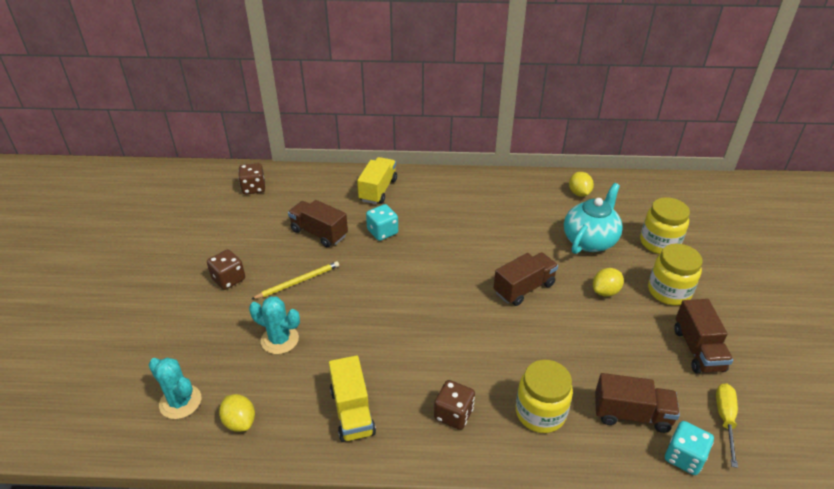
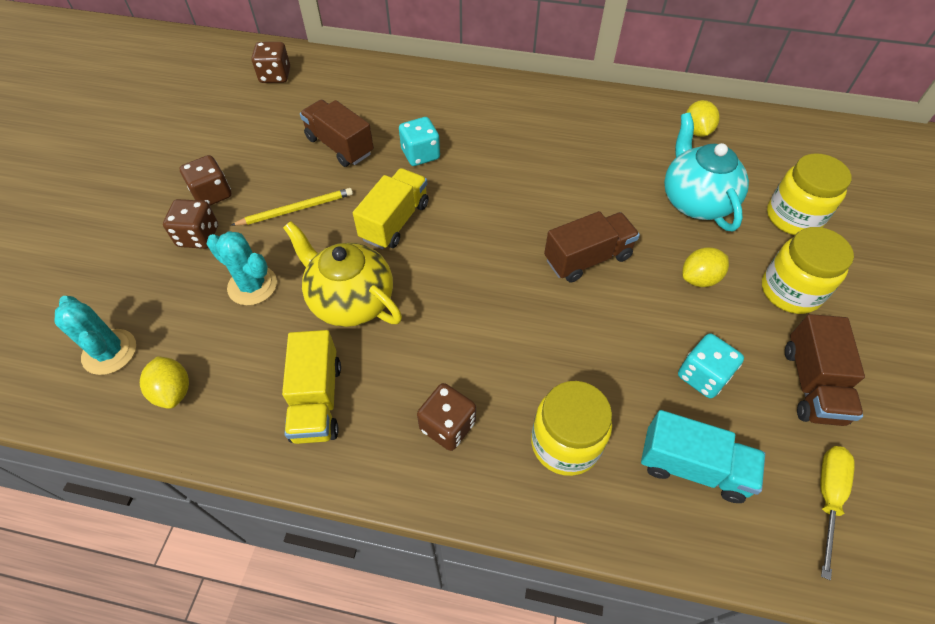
camera: 10 degrees right, 15 degrees up
(226, 310) = (198, 236): none -> brown dice
(358, 340) = (350, 300): none -> yellow teapot
(378, 190) = (429, 96): yellow truck -> yellow truck (395, 221)
(590, 240) = (695, 201): turquoise teapot -> turquoise teapot turned 60 degrees counterclockwise
(631, 414) = (693, 467): brown truck -> turquoise truck
(684, 457) = (753, 545): turquoise dice -> turquoise dice (702, 376)

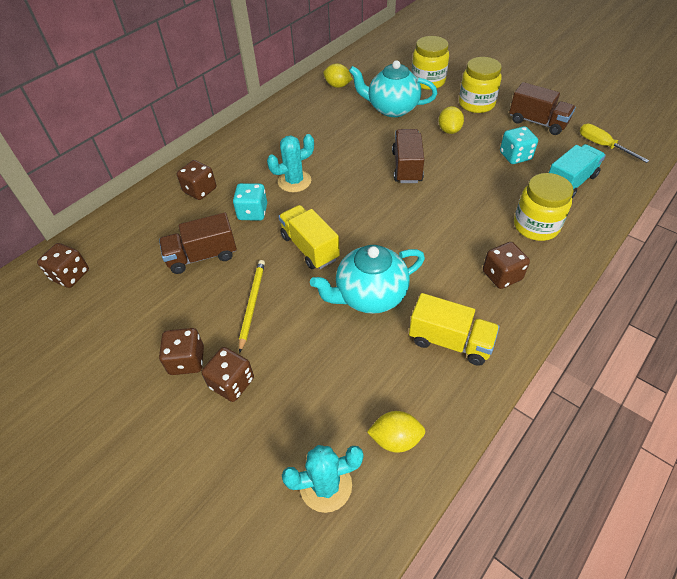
camera: 60 degrees left, 5 degrees down
(252, 285) = (316, 355): turquoise cactus -> turquoise cactus (294, 181)
(350, 300) = (369, 296): yellow teapot -> turquoise teapot
(428, 102) = (200, 190): none -> brown dice

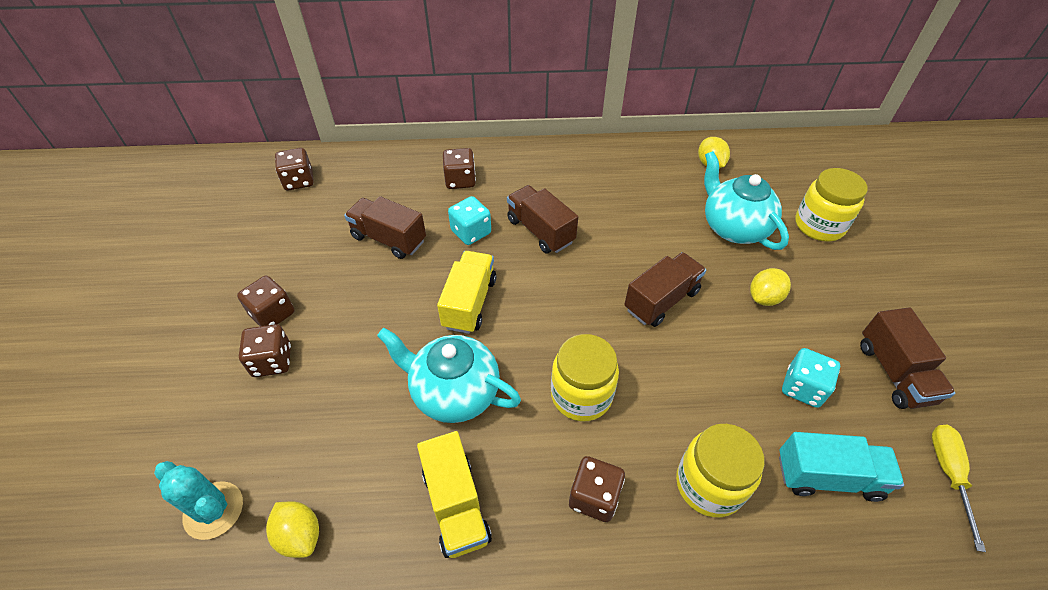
camera: 45 degrees right, 0 degrees up
(252, 304) = (366, 311): yellow pencil -> none
(294, 181) = (540, 231): turquoise cactus -> brown truck
(476, 104) = (843, 292): yellow jar -> yellow jar (581, 395)

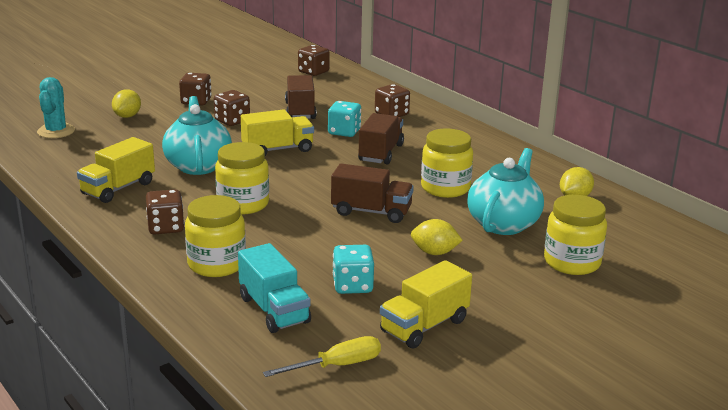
camera: 55 degrees right, 25 degrees down
(272, 361) = (162, 113): brown dice -> brown dice (232, 121)
(300, 535) = (61, 155): yellow lemon -> yellow lemon (127, 116)
(644, 227) = (445, 188): none -> yellow jar
(894, 373) = (424, 326): brown truck -> yellow truck

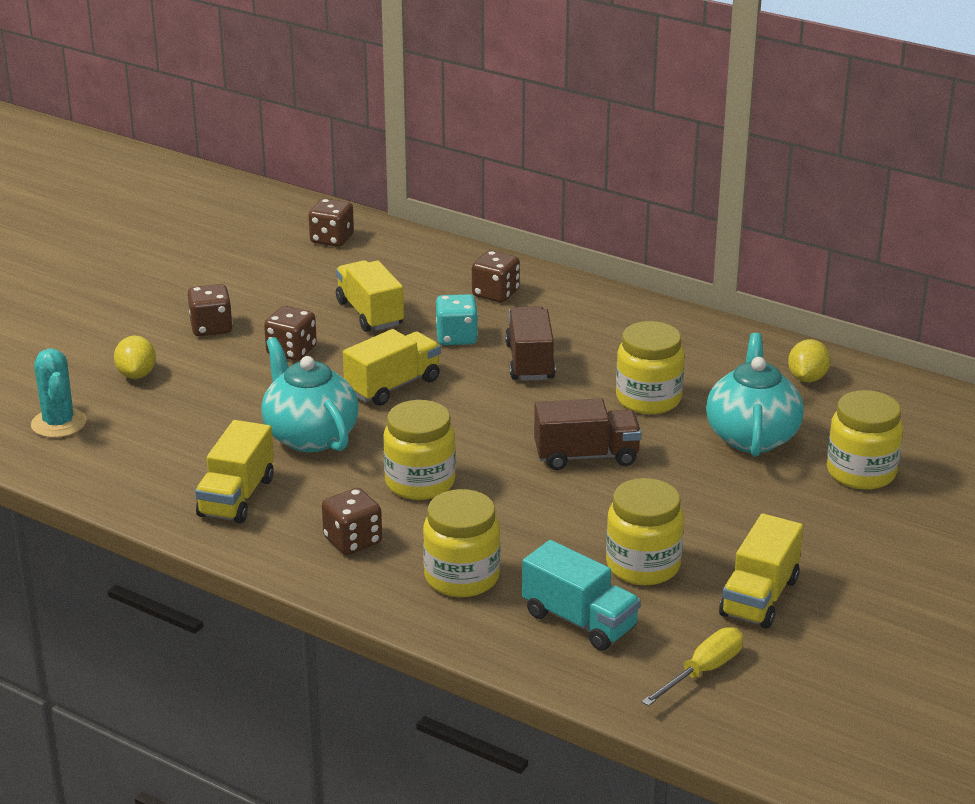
camera: 20 degrees left, 5 degrees up
(300, 111) = (370, 313): brown truck -> yellow truck
(352, 286) = (643, 566): turquoise dice -> yellow jar
(434, 252) = (702, 497): yellow lemon -> none

